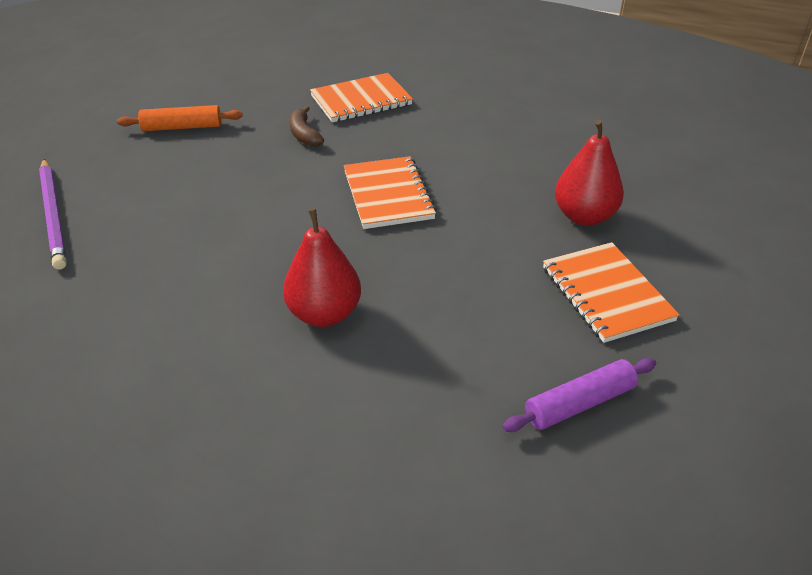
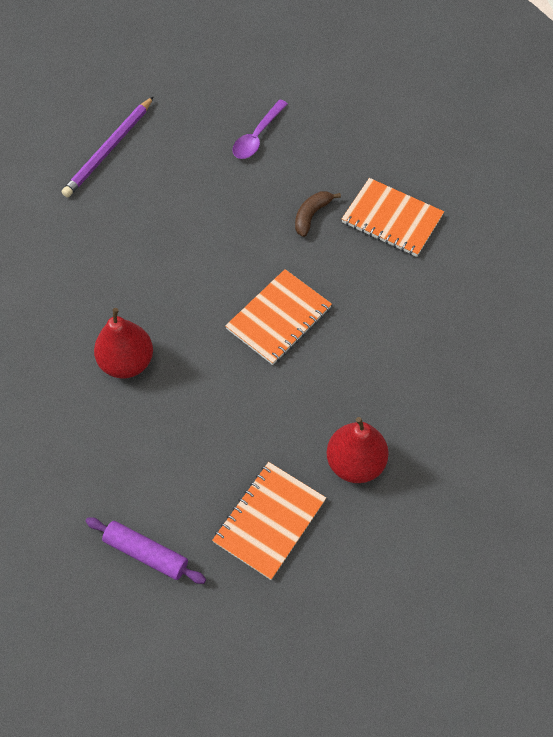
camera: 55 degrees right, 20 degrees up
(182, 127) = (257, 137): orange rolling pin -> purple spoon

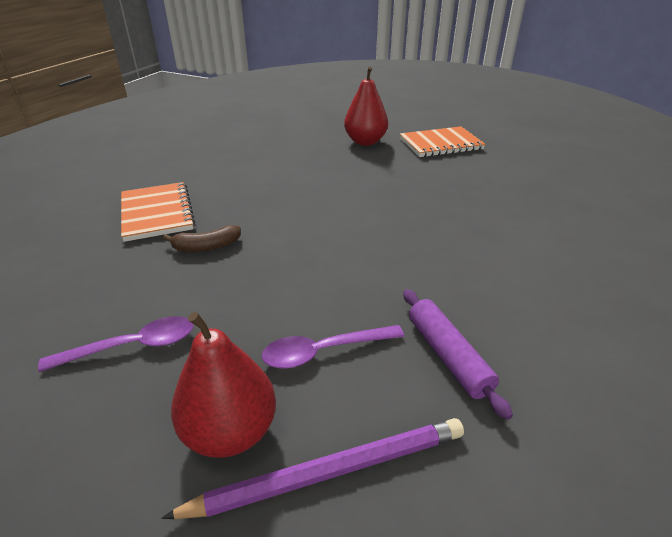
camera: 140 degrees left, 25 degrees down
(127, 362) = (485, 236): red pear -> red pear (230, 431)
(146, 553) = (533, 160): purple rolling pin -> purple rolling pin (448, 355)
(159, 195) = (323, 351): none -> purple spoon
(279, 318) = (328, 205): orange notebook -> none

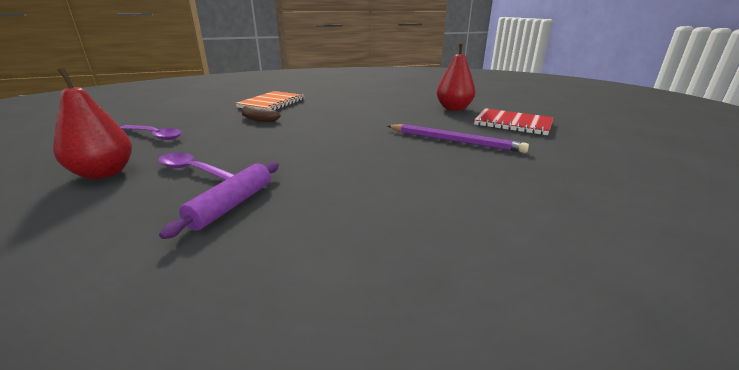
camera: 45 degrees right, 10 degrees down
(330, 471) = (84, 206): purple pencil -> purple pencil (454, 141)
(440, 144) = (513, 124): orange notebook -> red notebook

